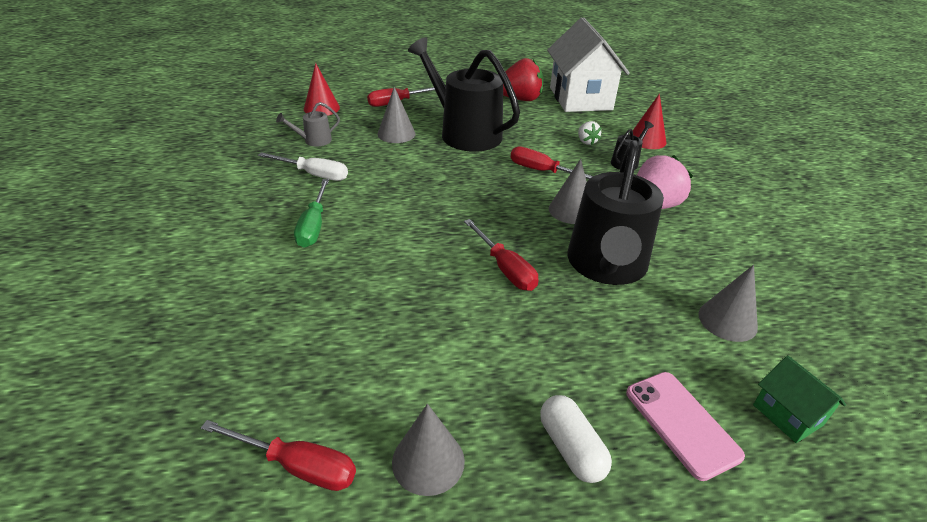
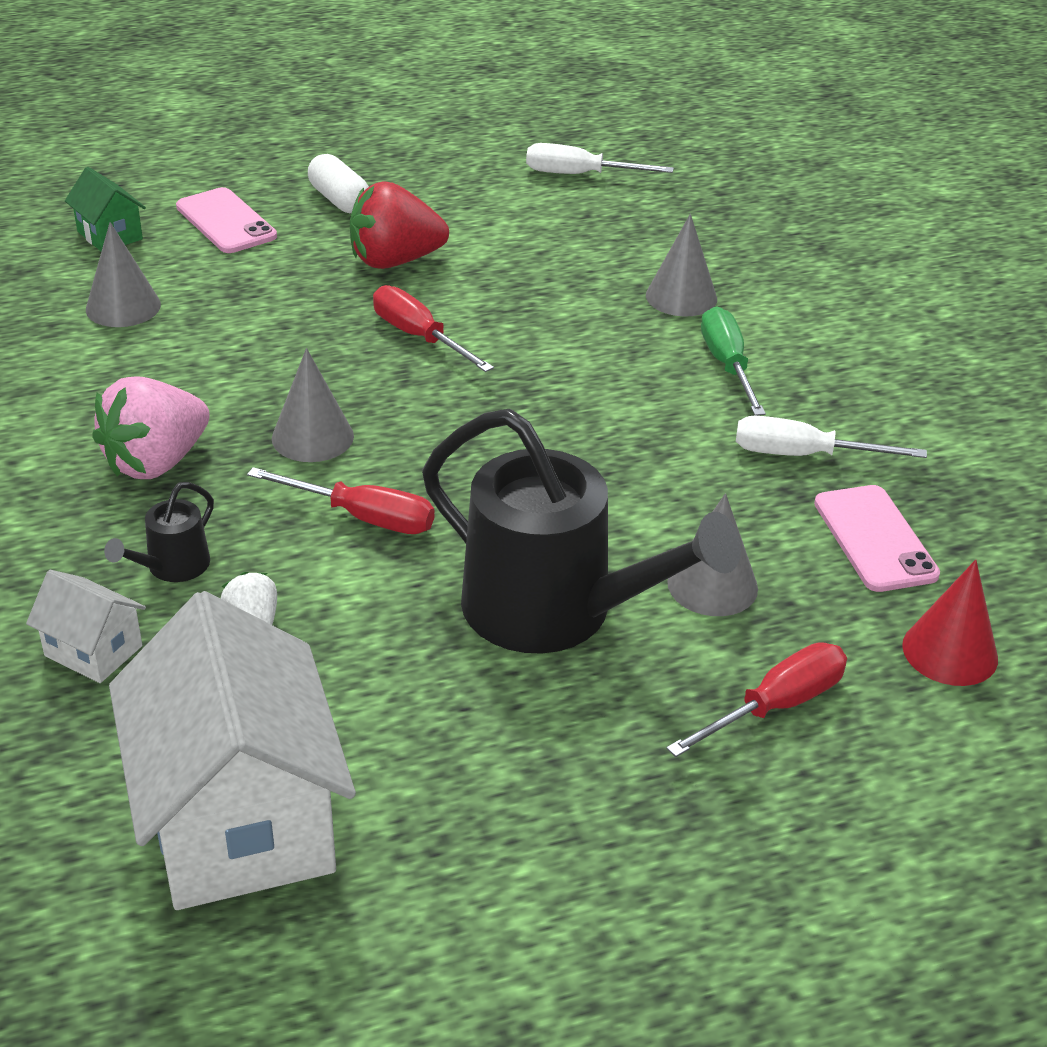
camera: 170 degrees right, 0 degrees up
(297, 466) = (580, 175): red screwdriver -> white screwdriver
(314, 140) = (874, 539): grey watering can -> pink phone
(428, 461) = (468, 185): grey cone -> grey cone (681, 297)
(520, 99) = (431, 784): red strawberry -> red strawberry (395, 261)
(606, 265) = (269, 355): black watering can -> none
(647, 140) = (93, 651): red cone -> white house

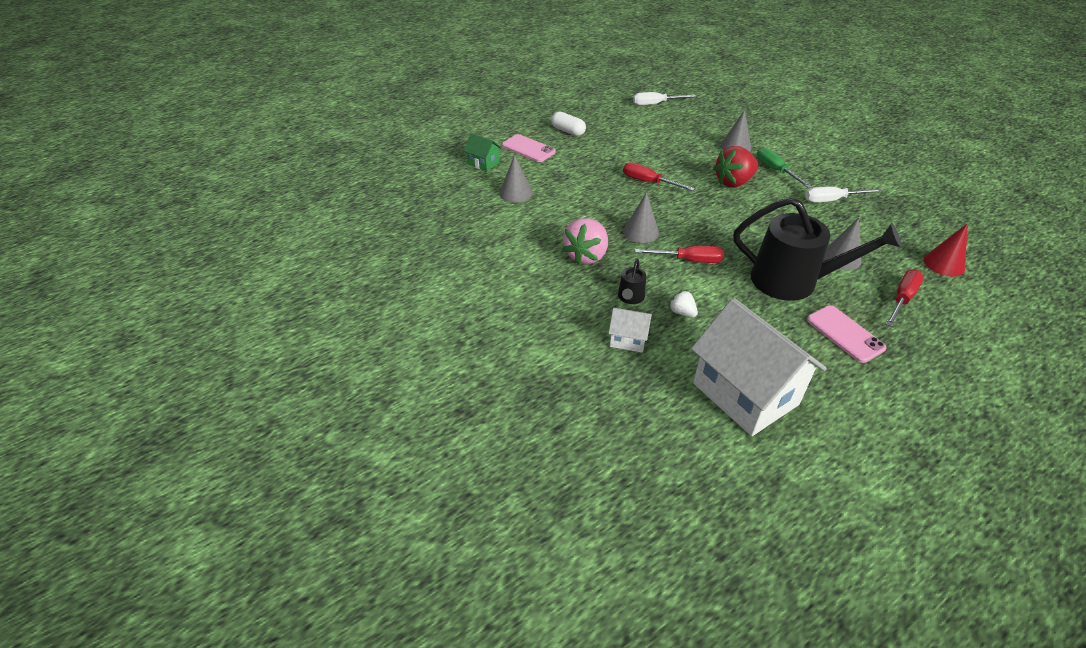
camera: 15 degrees left, 5 degrees up
(395, 261) = (612, 152): red strawberry -> red strawberry (733, 182)
(874, 539) = (883, 227): pink phone -> pink phone (845, 334)

